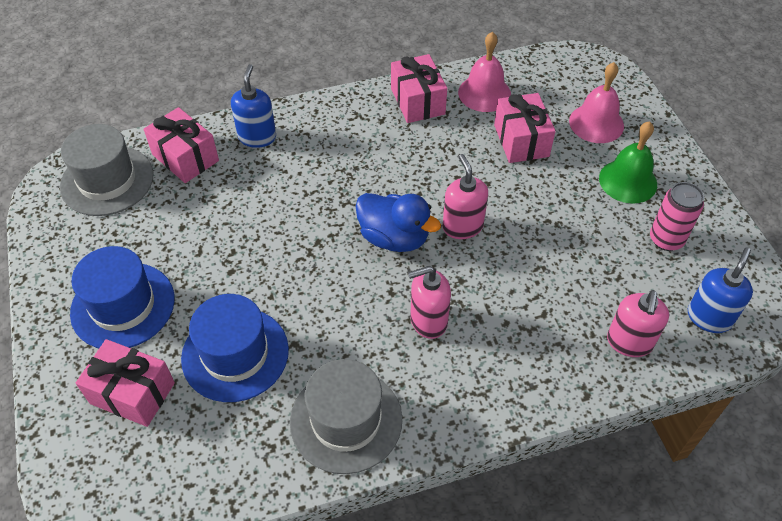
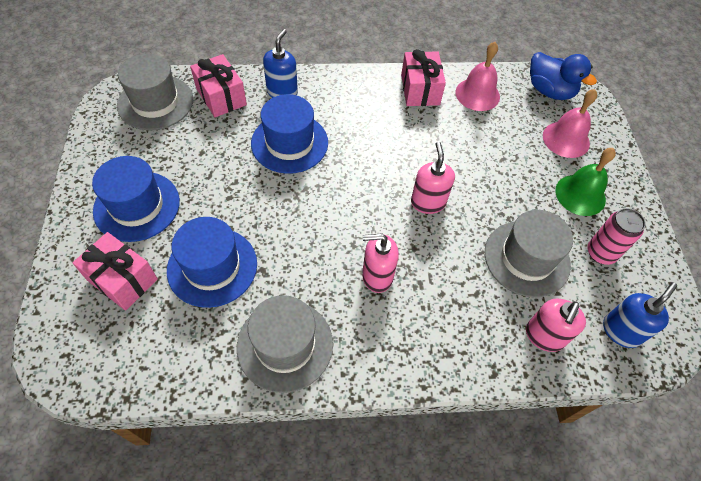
camera: 10 degrees right, 5 degrees up
(283, 194) = (289, 143): none -> blue hat
(394, 238) = (368, 199): blue duck -> blue duck (549, 91)
(521, 140) = (497, 140): pink gift -> none
(588, 263) = (527, 258): none -> grey hat

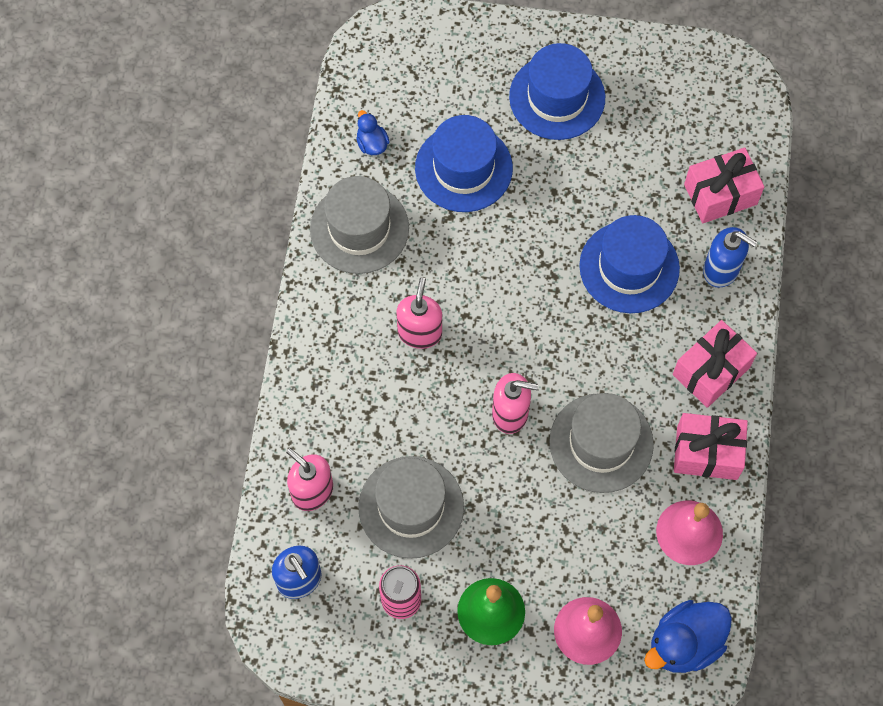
camera: 105 degrees right, 10 degrees up
(122, 279) = (464, 84): pink gift -> pink gift (711, 371)
(155, 102) = (718, 118): grey hat -> grey hat (601, 443)
(191, 350) = (372, 144): none -> blue duck

